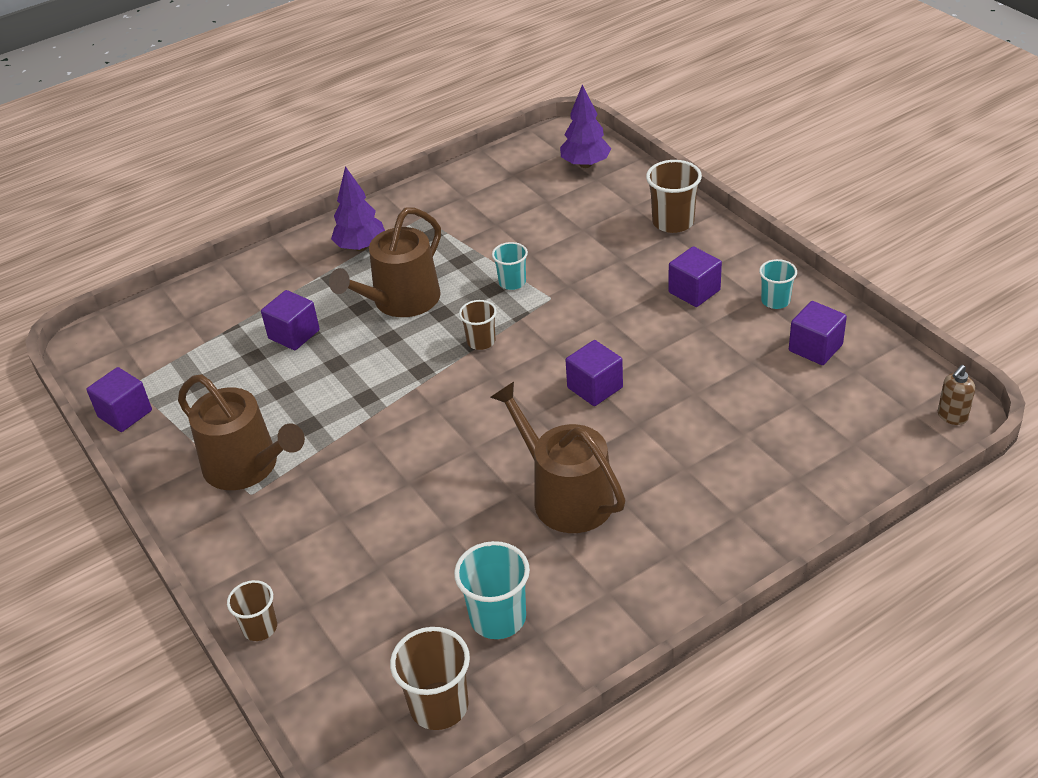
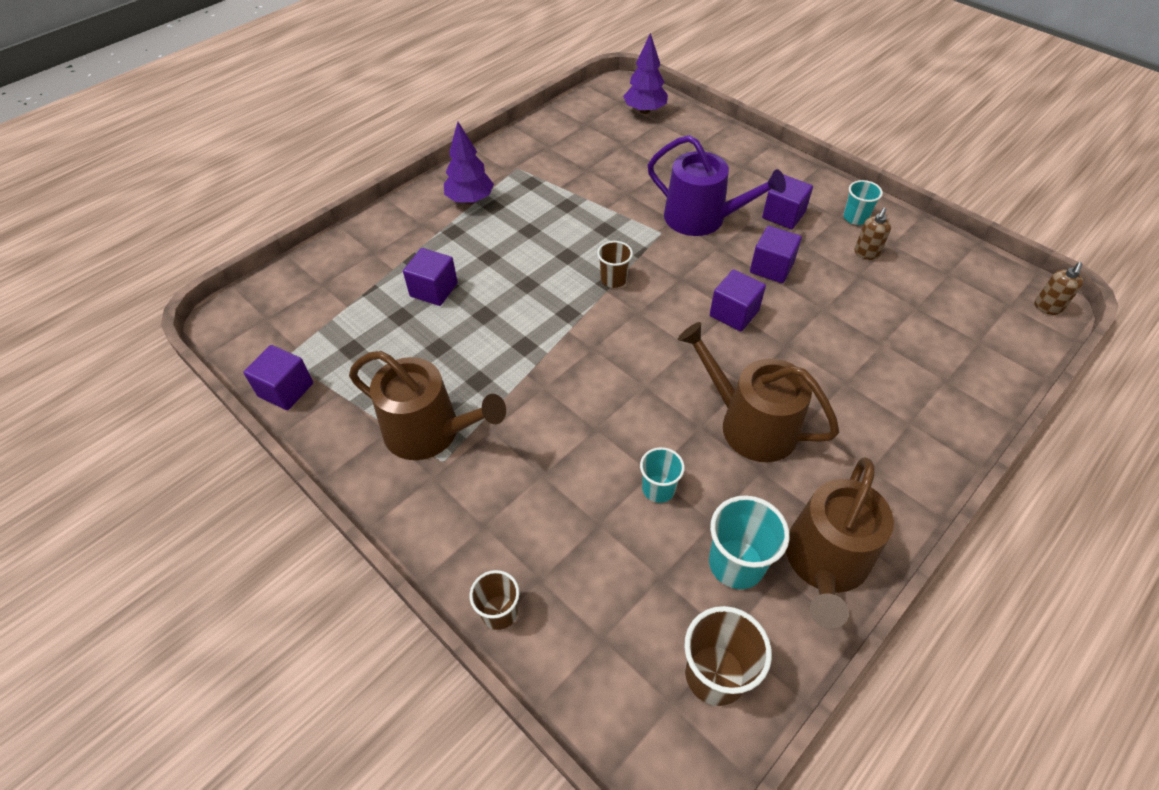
camera: 15 degrees left, 10 degrees up
(400, 301) = (525, 248): brown watering can -> brown watering can (825, 563)
(512, 282) = (621, 221): turquoise cup -> turquoise cup (658, 489)
(601, 287) = (702, 218): none -> purple watering can
(673, 222) = (739, 155): brown cup -> none
(769, 340) = (866, 253): none -> brown soap dispenser
(815, 348) = (907, 257): purple cube -> purple cube (771, 267)

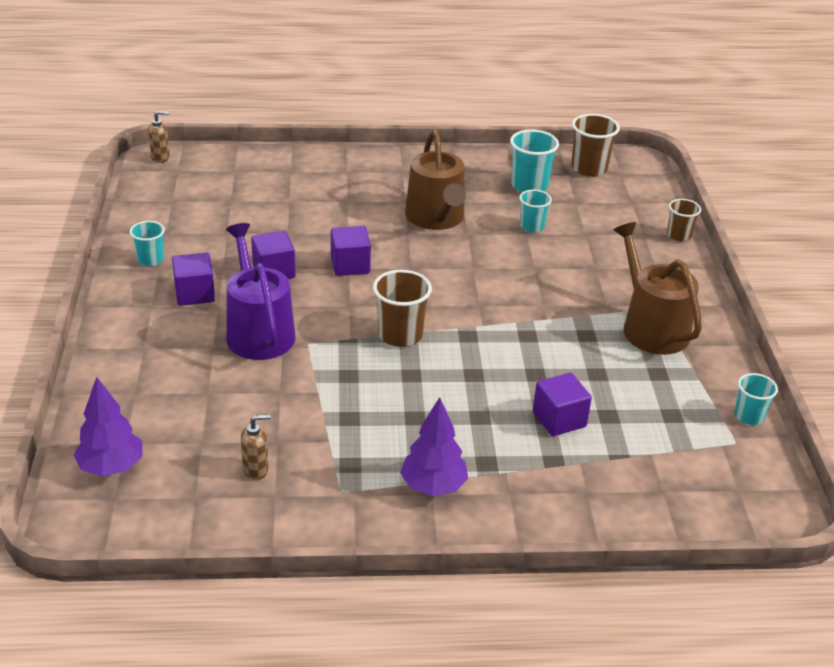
camera: 140 degrees left, 15 degrees down
(286, 390) = (749, 416): purple cube -> turquoise cup
(614, 279) = (400, 335): brown cup -> brown cup, size x1.58
(825, 563) = (484, 164): brown watering can -> none
(866, 253) = (194, 239): brown soap dispenser -> brown soap dispenser (256, 470)

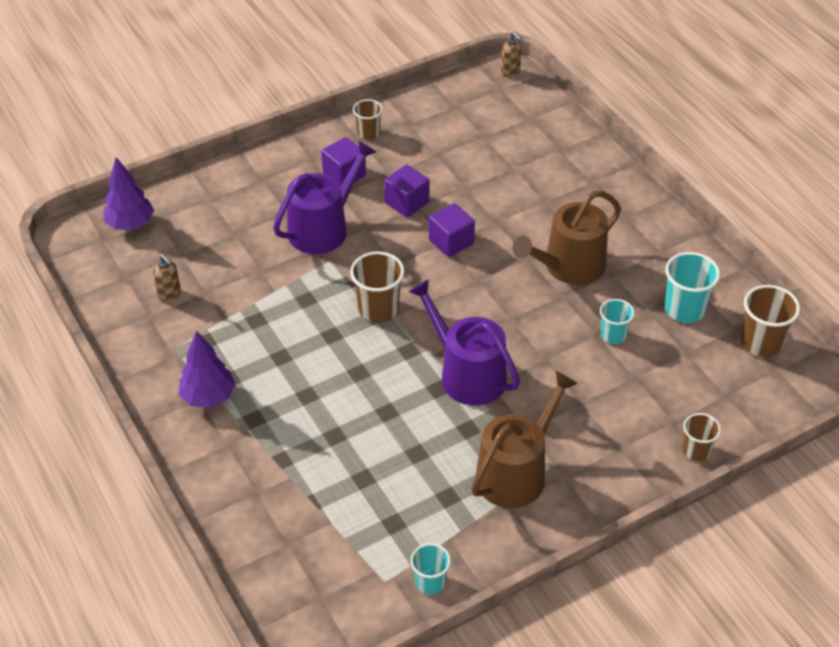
camera: 65 degrees right, 10 degrees up
(150, 259) = (368, 133): turquoise cup -> brown cup
(521, 313) = (467, 374): none -> purple watering can
(559, 419) = (337, 447): purple cube -> none

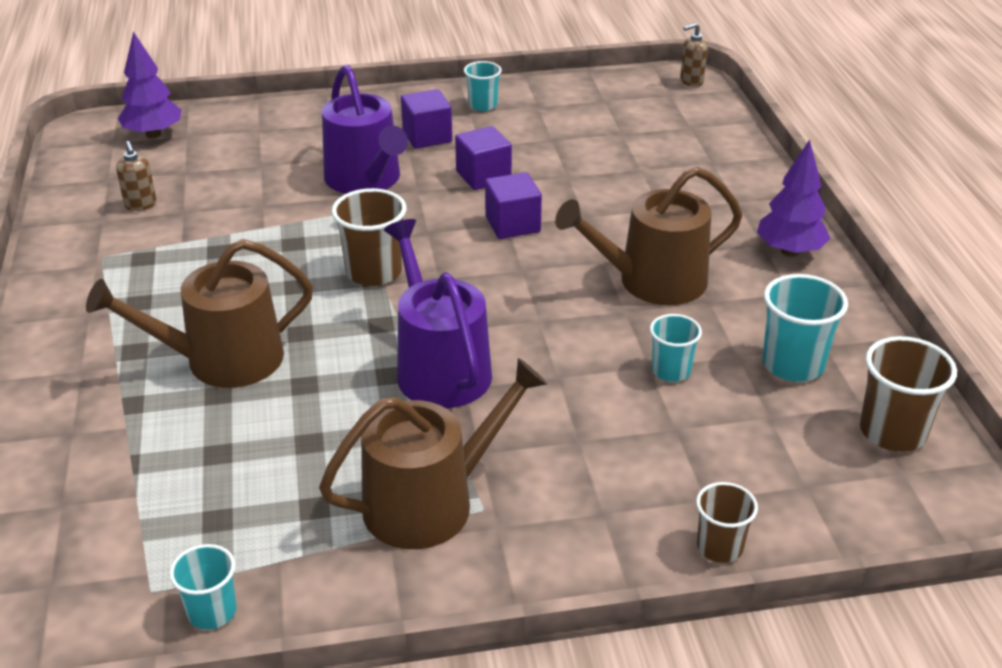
camera: 20 degrees right, 10 degrees down
(208, 397) = (100, 314): purple tree -> purple tree (789, 251)
(320, 409) = (222, 360): none -> brown watering can
(323, 228) = (366, 180): purple watering can -> purple watering can turned 90 degrees clockwise
(368, 133) = (483, 105): brown cup -> turquoise cup
(510, 72) = (691, 81): brown soap dispenser -> brown soap dispenser turned 90 degrees clockwise

